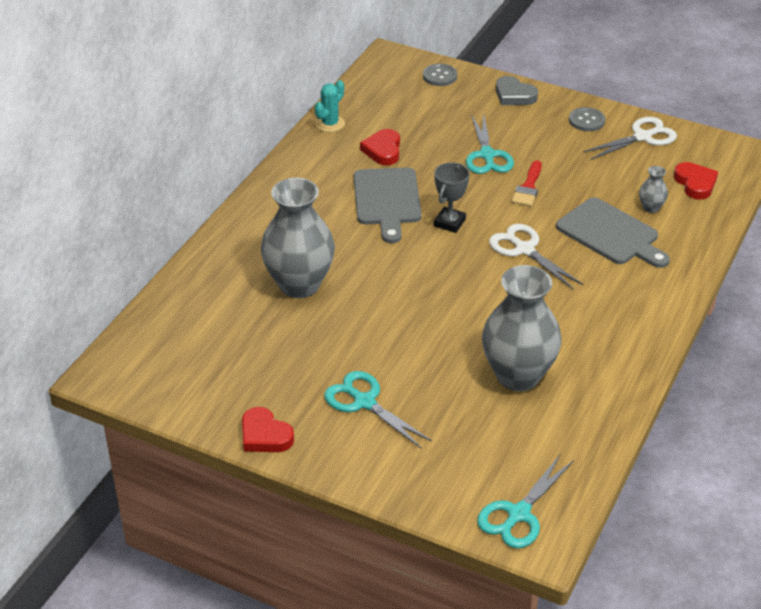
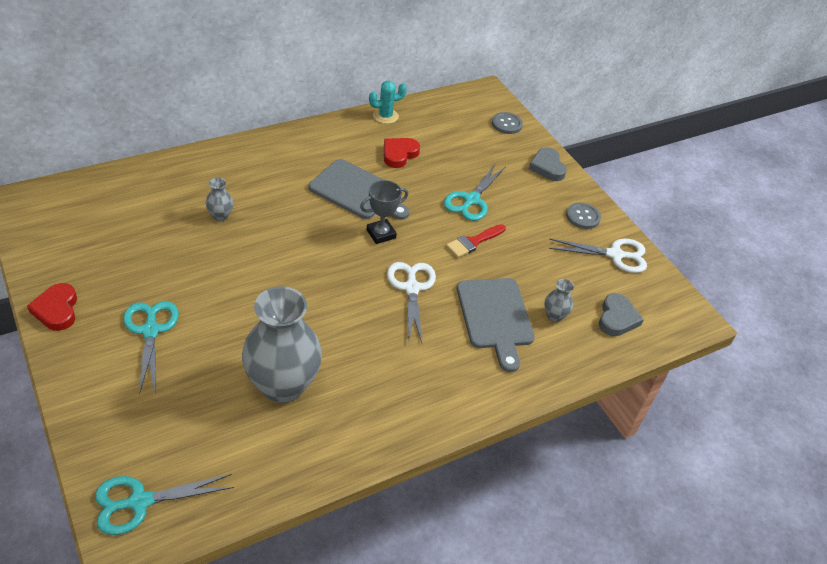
camera: 30 degrees right, 5 degrees up
(299, 284) = (220, 216): grey vase -> grey vase, size x0.42
(387, 200) = (357, 191): grey cutting board -> grey cutting board turned 90 degrees counterclockwise
(695, 183) = (617, 318): red heart -> grey heart

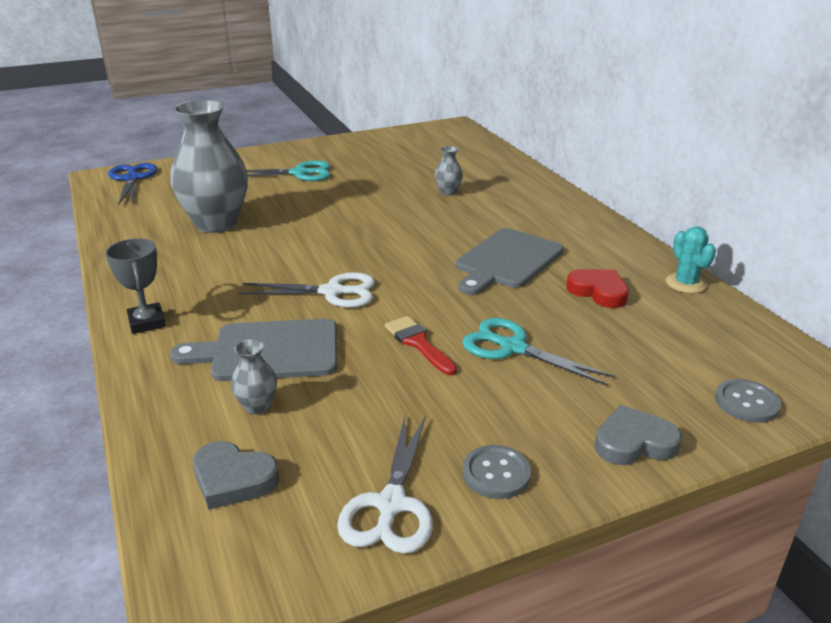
camera: 100 degrees right, 15 degrees down
(56, 310) = (330, 144): red heart -> none
(139, 502) = (132, 179): turquoise scissors -> blue scissors
(381, 234) = (429, 275): grey trophy -> grey trophy (147, 322)

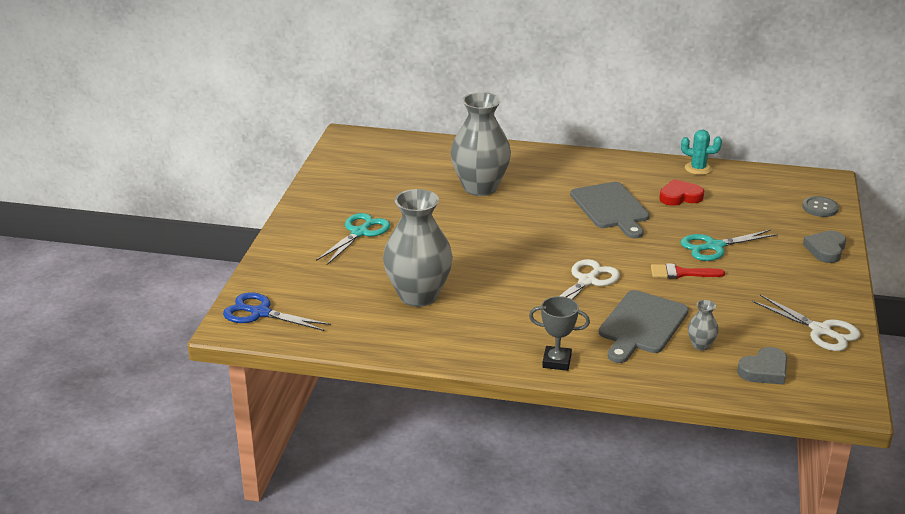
camera: 55 degrees left, 0 degrees up
(448, 192) = (480, 188): grey vase -> grey vase, size x2.40
(496, 473) = (820, 294): grey button -> none

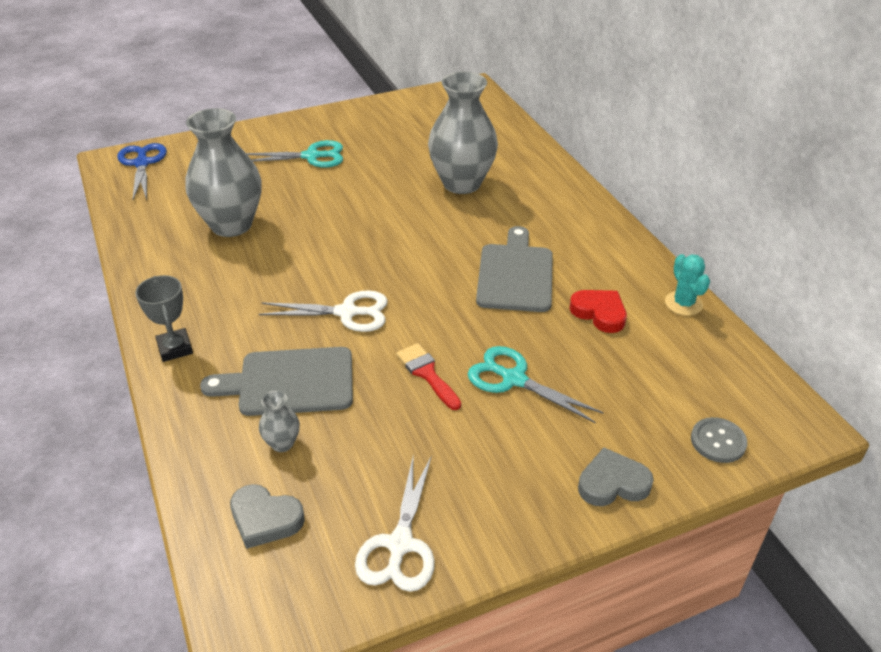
camera: 55 degrees right, 10 degrees up
(611, 208) = (515, 274): grey cutting board -> grey cutting board turned 150 degrees clockwise

